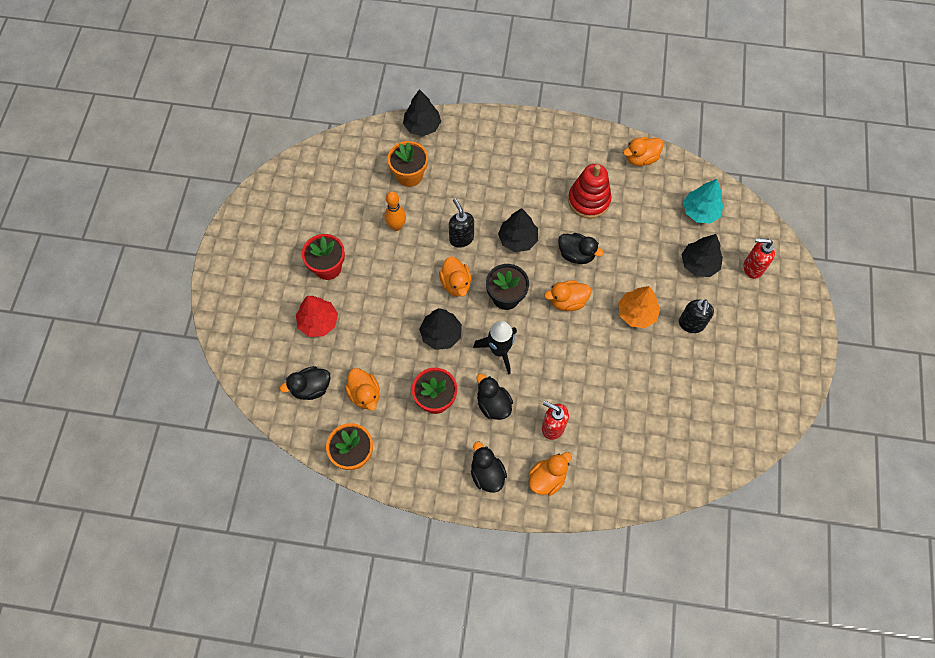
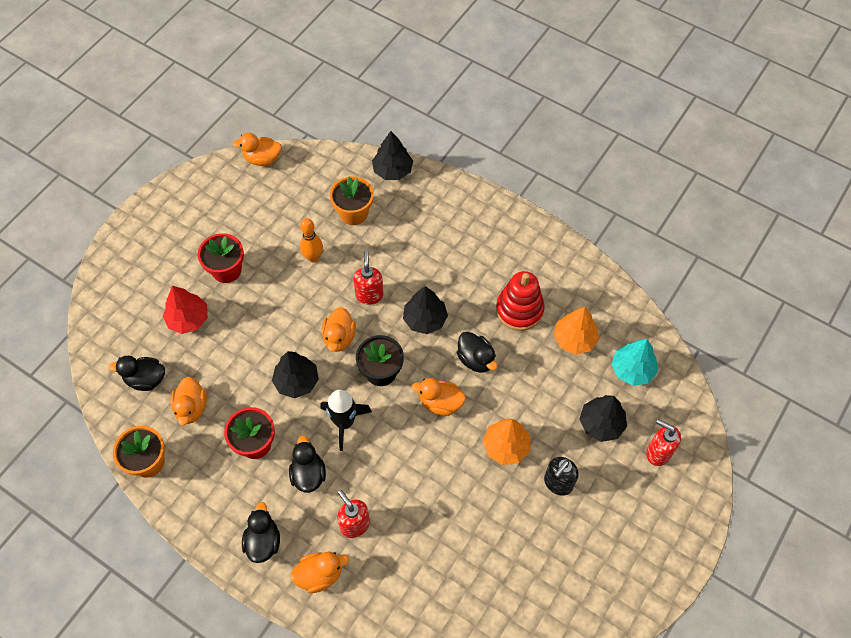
camera: 25 degrees right, 5 degrees down
(461, 238) = (369, 295): black soap dispenser -> red soap dispenser
(640, 158) = (597, 289): orange duck -> orange duck (262, 159)
(644, 206) = (574, 339): none -> orange tree

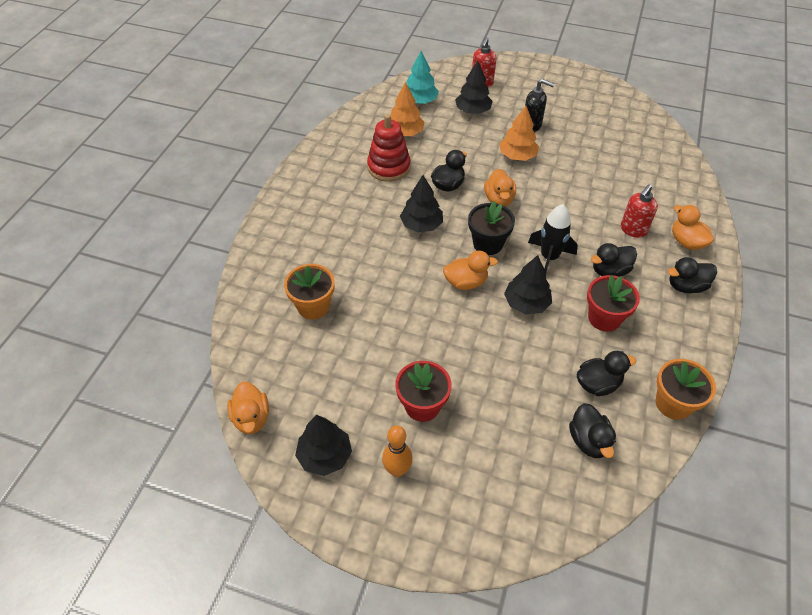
camera: 105 degrees left, 10 degrees down
(188, 319) = (499, 424): red tree -> none
(191, 408) = (597, 384): orange duck -> black duck
(313, 257) = (380, 327): orange bowling pin -> orange bowling pin (397, 470)
(369, 295) = (410, 270): red soap dispenser -> none
(392, 170) = (248, 286): black tree -> black tree (325, 455)

